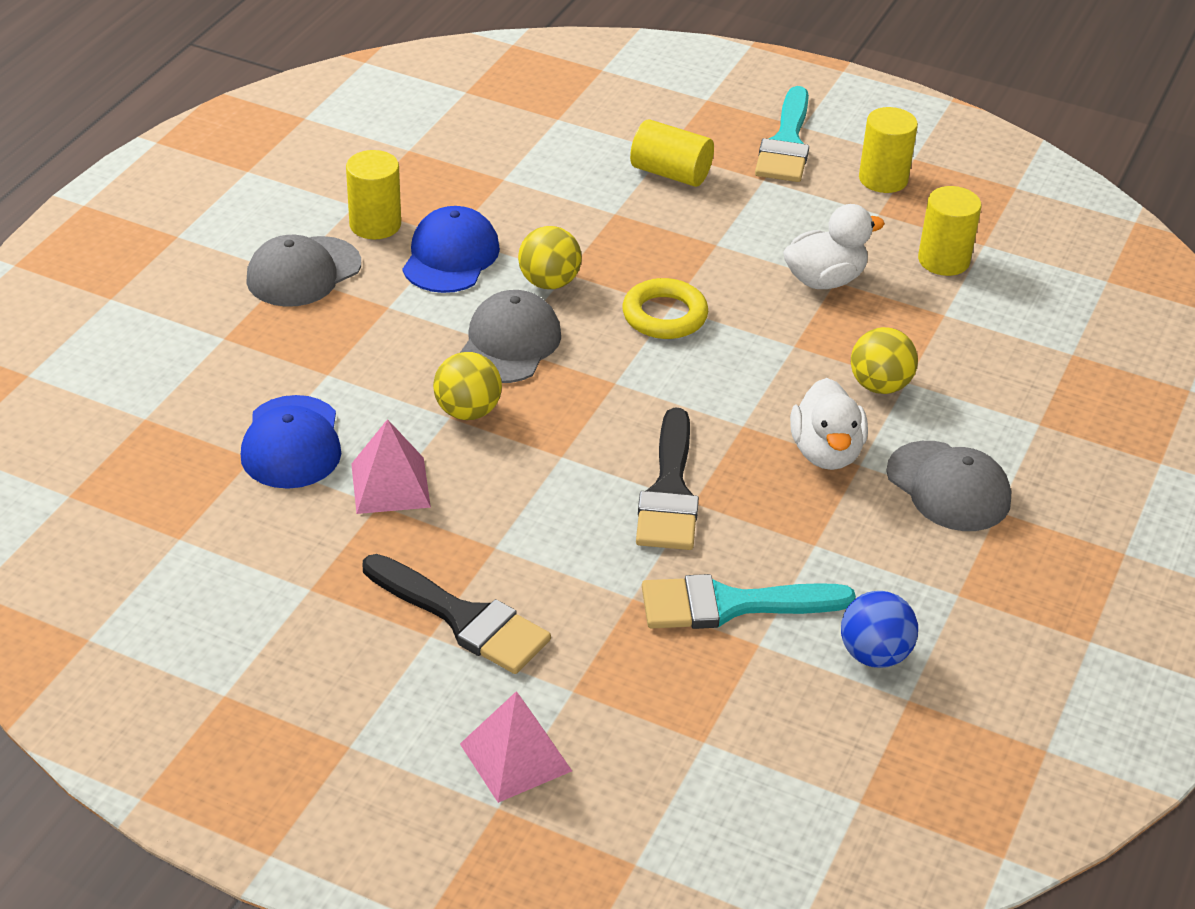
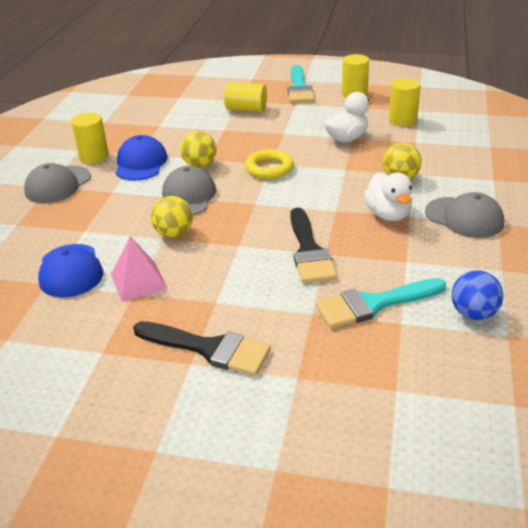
camera: 10 degrees left, 5 degrees down
(516, 757) = (275, 431): pink pyramid -> none

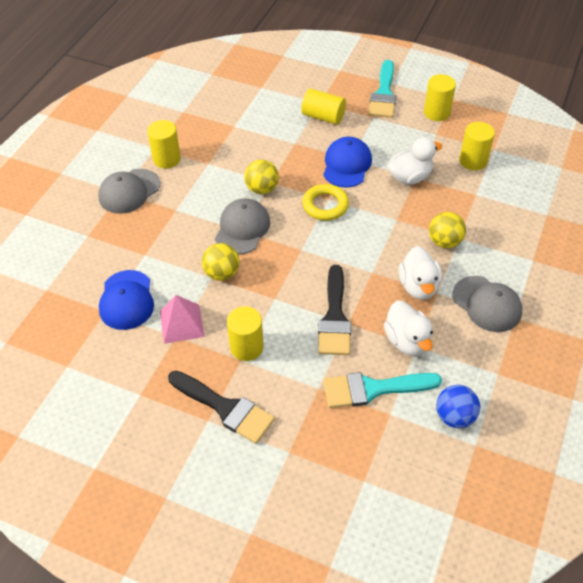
camera: 10 degrees right, 15 degrees up
(141, 163) = (208, 176): blue cap -> blue cap (347, 165)
(219, 290) = (246, 347): none -> yellow cylinder
(394, 258) = (407, 341): none -> white duck

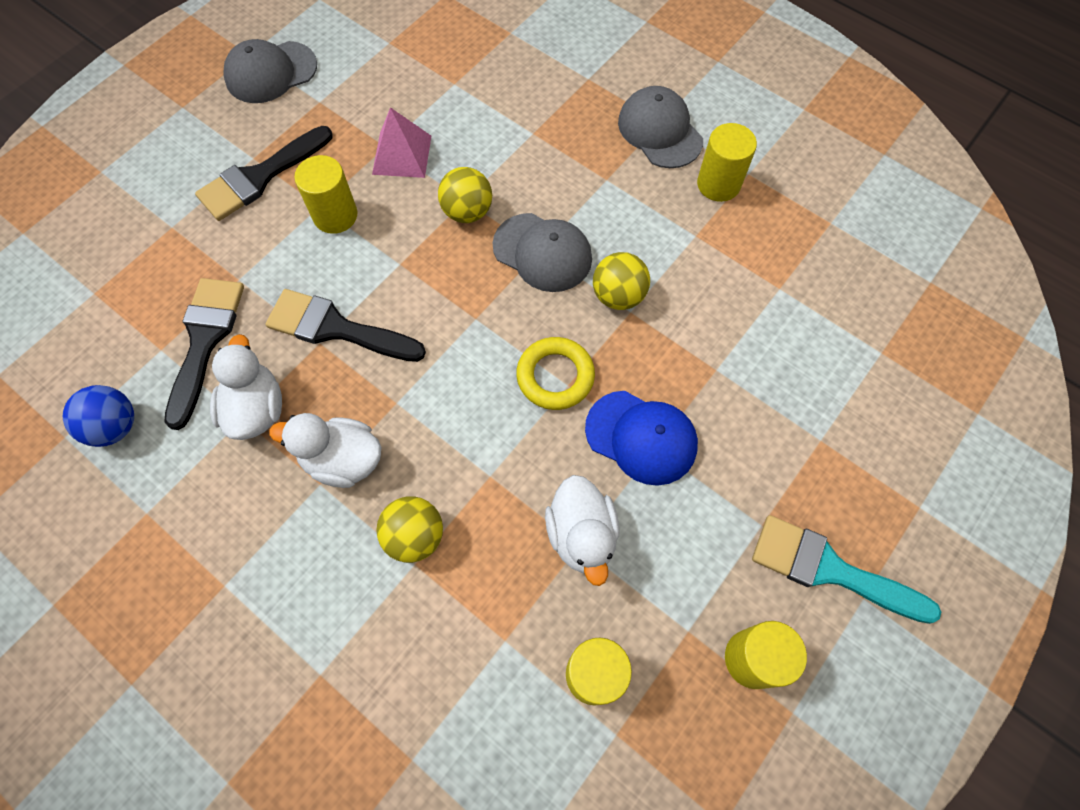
camera: 105 degrees right, 15 degrees up
(126, 300) = (462, 105): blue cap -> none
(323, 117) = (779, 435): yellow cylinder -> none
(373, 389) = (205, 341): turquoise brush -> black brush
(407, 341) = (256, 409): white duck -> white duck turned 90 degrees clockwise
(487, 304) = (267, 551): grey cap -> grey cap (271, 72)

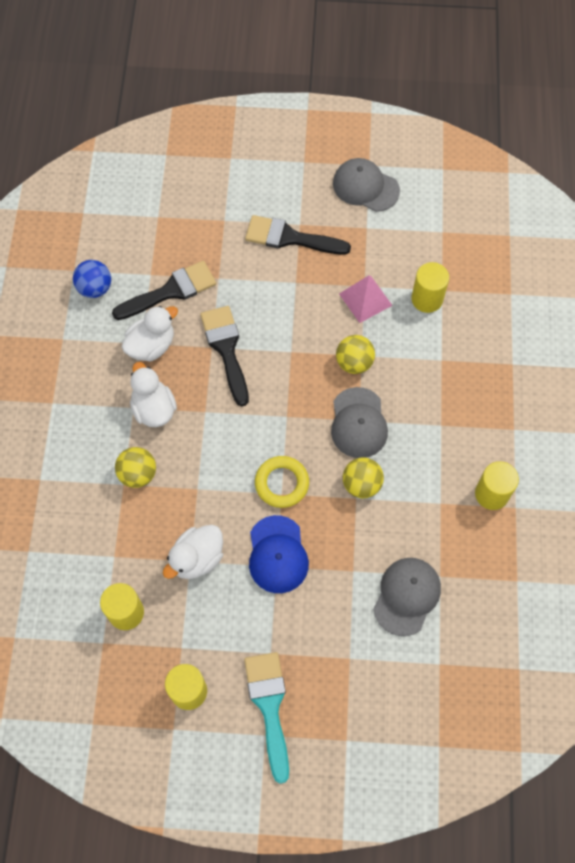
camera: 55 degrees right, 0 degrees up
(335, 215) = (296, 295): yellow cylinder -> yellow cylinder (427, 299)
(660, 131) = (505, 433): grey cap -> grey cap (407, 596)

